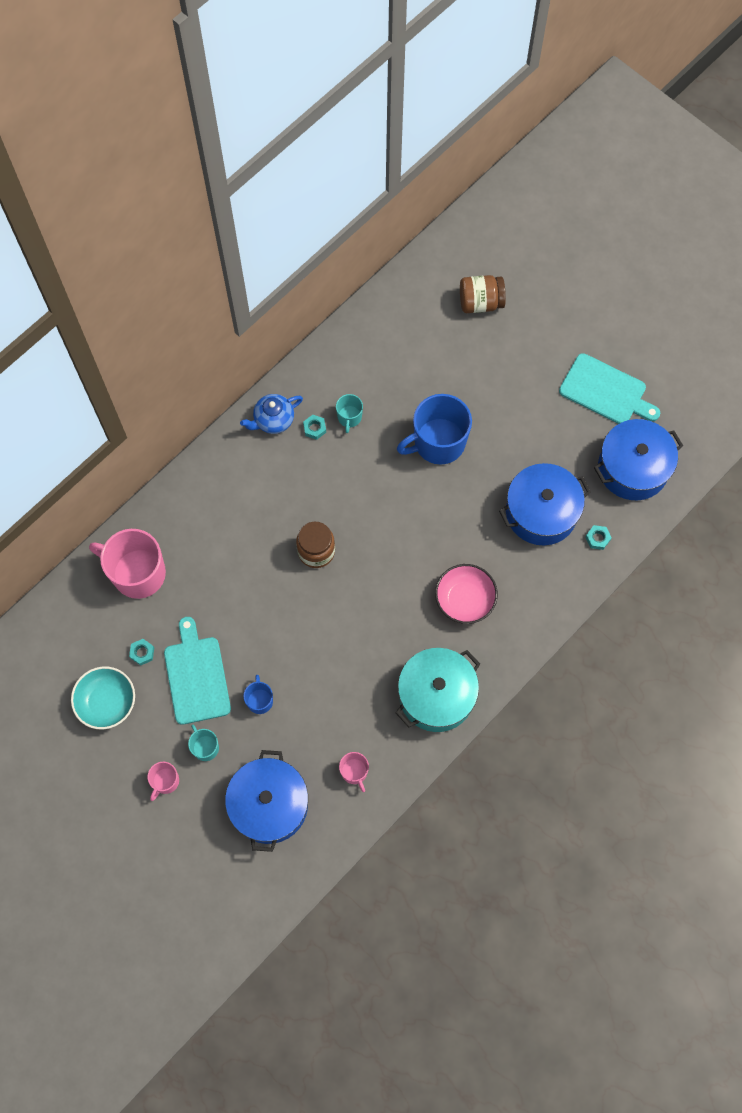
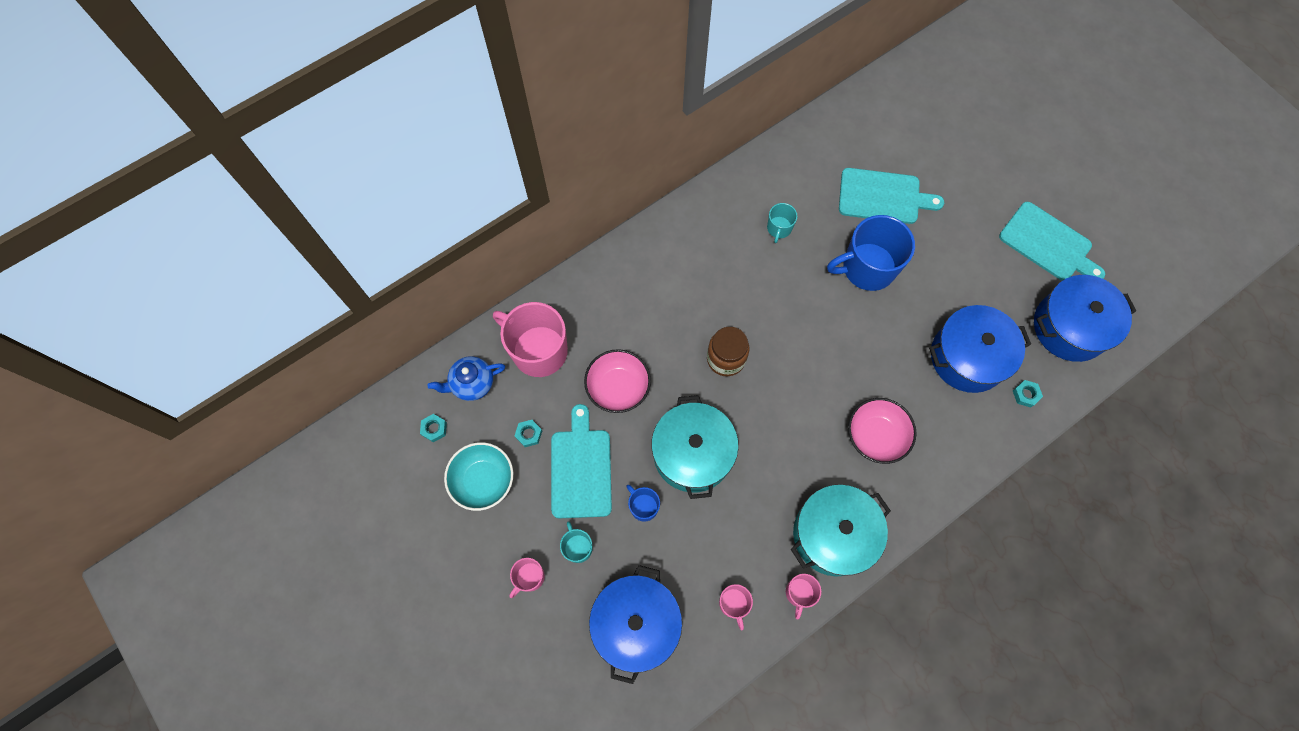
camera: 10 degrees right, 0 degrees up
(219, 595) = (618, 387): none -> pink bowl
(260, 700) = (643, 506): blue mug -> blue mug turned 45 degrees counterclockwise
(273, 420) = (701, 219): blue teapot -> blue teapot (472, 383)
(298, 644) = (692, 453): none -> turquoise pot
(314, 428) = (742, 234): turquoise nut -> turquoise nut (434, 429)
(412, 752) = (799, 593): none -> pink mug
(445, 370) = (883, 196): none -> turquoise cutting board
(480, 302) = (927, 136): brown jar -> none

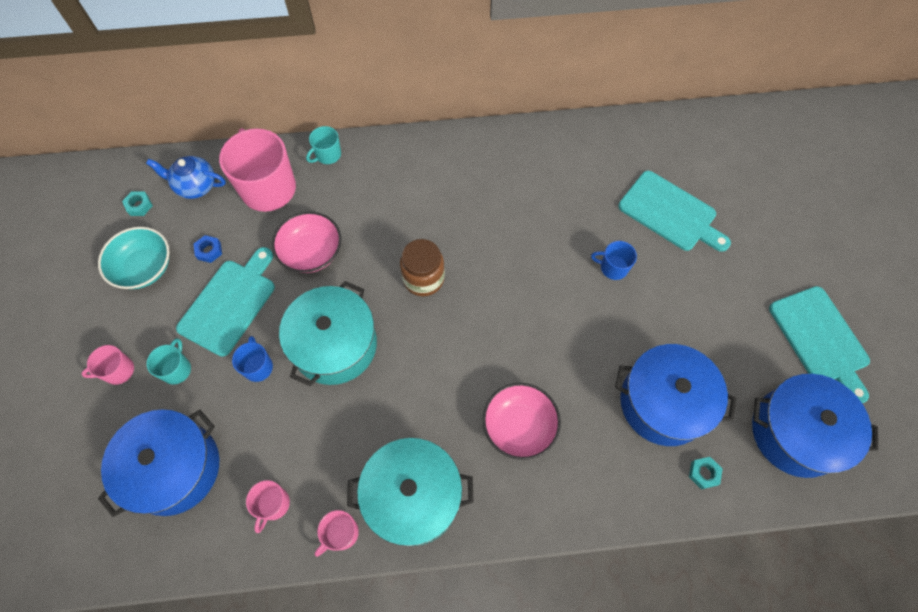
camera: 30 degrees right, 5 degrees down
(529, 434) = (209, 251): turquoise nut -> blue nut
(779, 228) = (550, 192): turquoise mug -> turquoise mug (327, 155)
(867, 268) = (613, 267): blue mug -> blue mug, size x0.48

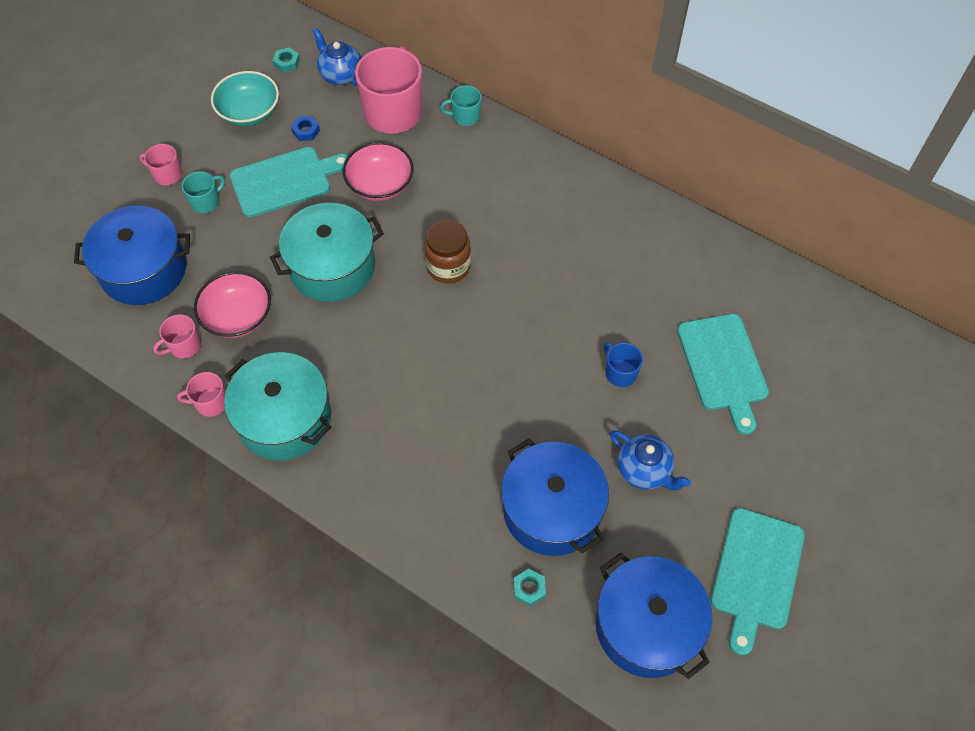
camera: 40 degrees right, 5 degrees down
(258, 367) = (262, 241): blue mug -> none
(519, 426) = (413, 433): pink bowl -> pink bowl (238, 317)
(692, 325) = (644, 470): none -> blue teapot

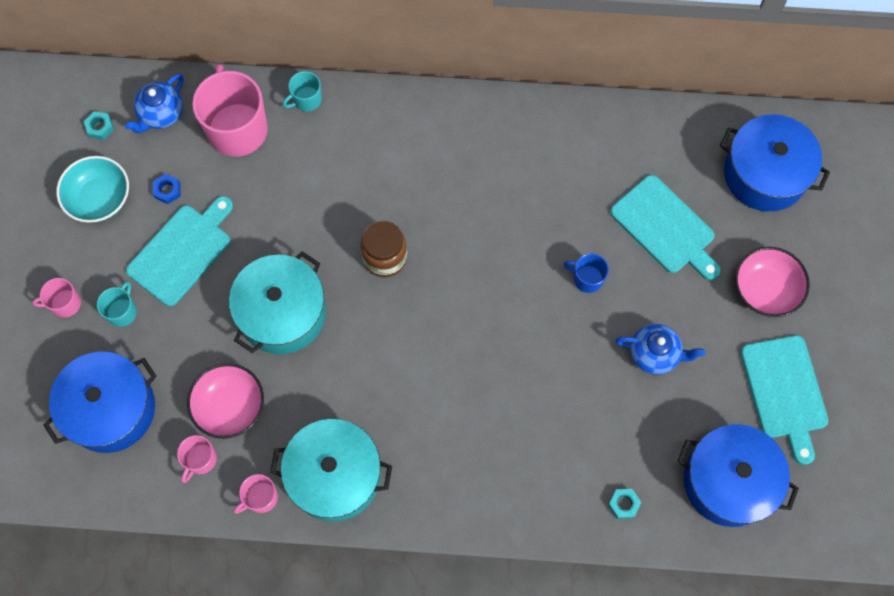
camera: 30 degrees left, 10 degrees up
(341, 75) = (161, 114): blue teapot -> blue teapot turned 75 degrees counterclockwise
(380, 185) = (273, 210): pink bowl -> pink bowl (765, 289)
(552, 509) = (602, 428): blue pot -> blue pot (765, 174)

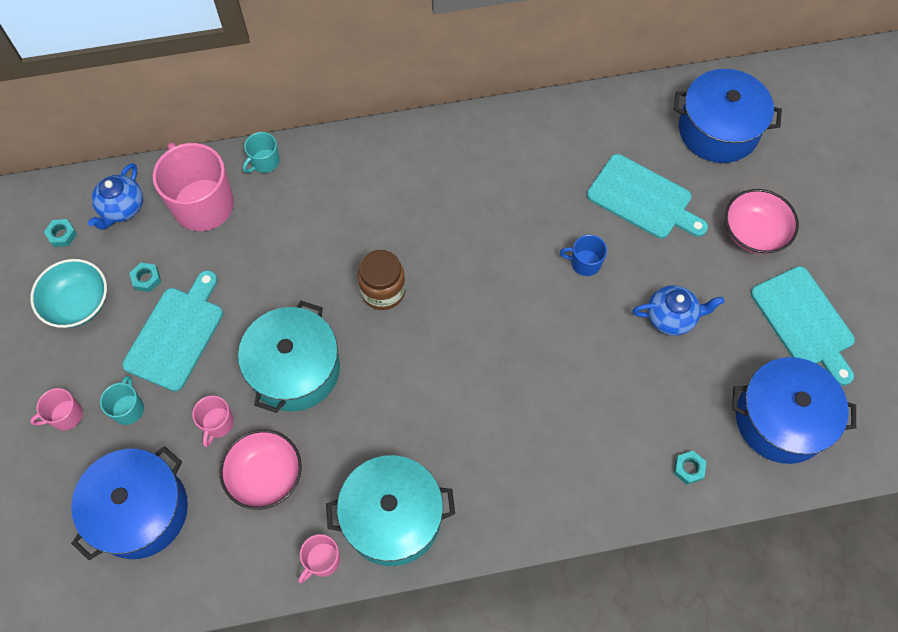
camera: 15 degrees left, 5 degrees down
(167, 190) = (146, 279): blue nut -> turquoise nut
(200, 460) = (248, 538): pink mug -> pink mug (217, 424)

